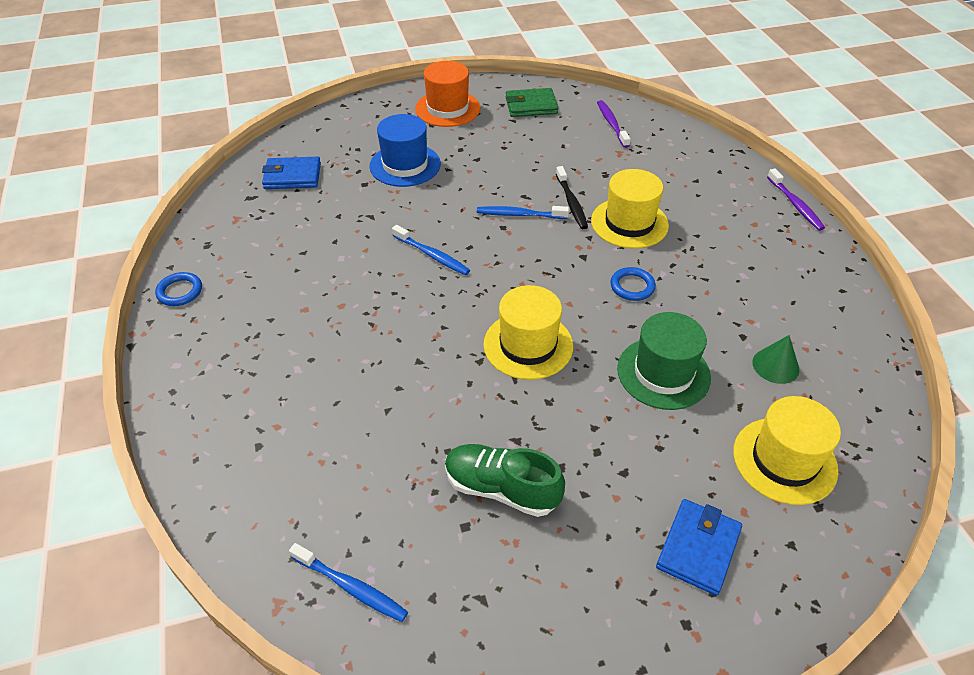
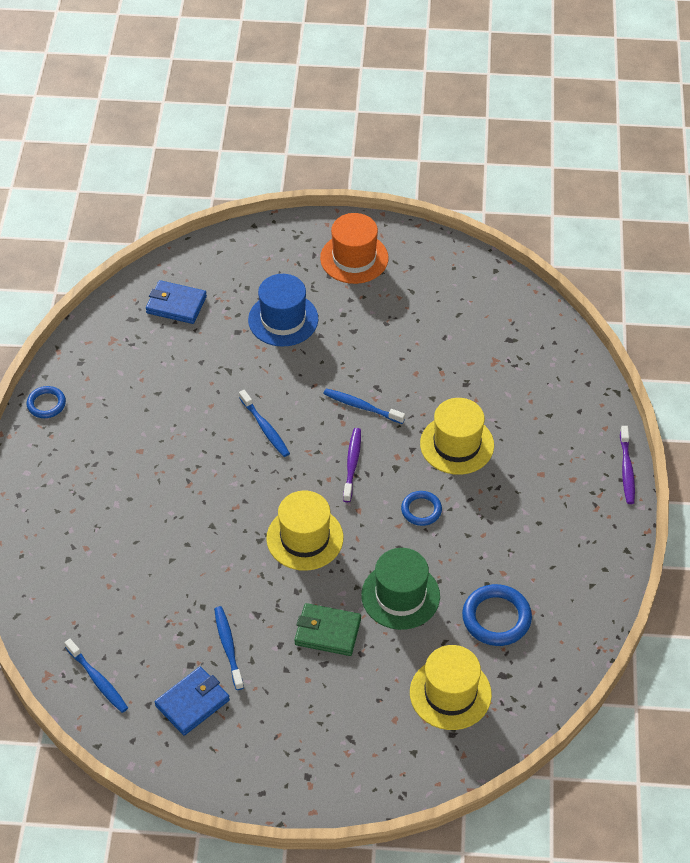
camera: 20 degrees right, 5 degrees up
(501, 489) = (228, 647): green shoe -> blue toothbrush
(531, 106) = (439, 277): green wallet -> green wallet (327, 632)
(571, 203) = (416, 407): black toothbrush -> none
(611, 124) = (507, 323): purple toothbrush -> purple toothbrush (352, 464)
(698, 548) = (345, 732): blue wallet -> blue wallet (192, 703)
(775, 366) = (496, 618): green cone -> blue ring

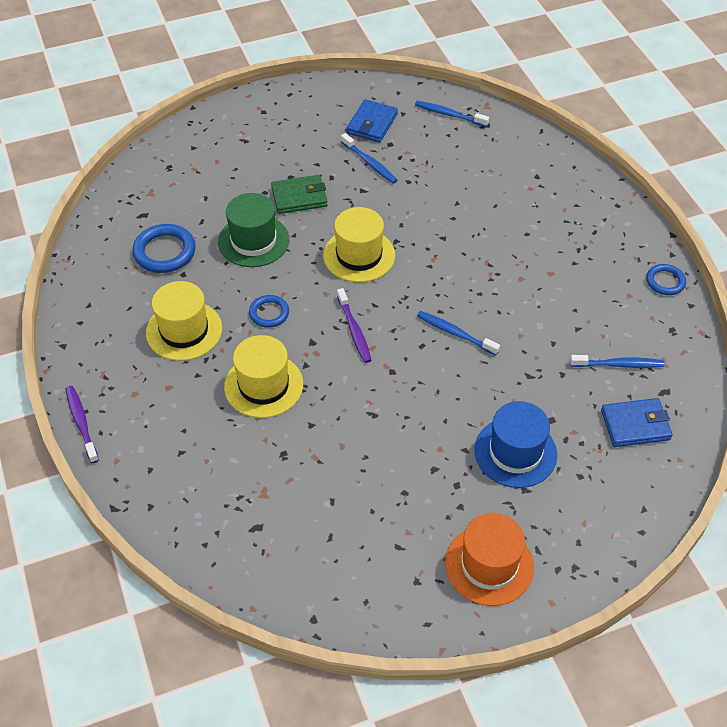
camera: 155 degrees right, 0 degrees up
(361, 407) = (377, 388): blue toothbrush -> blue toothbrush (619, 364)
(450, 693) = (181, 190): yellow hat -> yellow hat (184, 330)

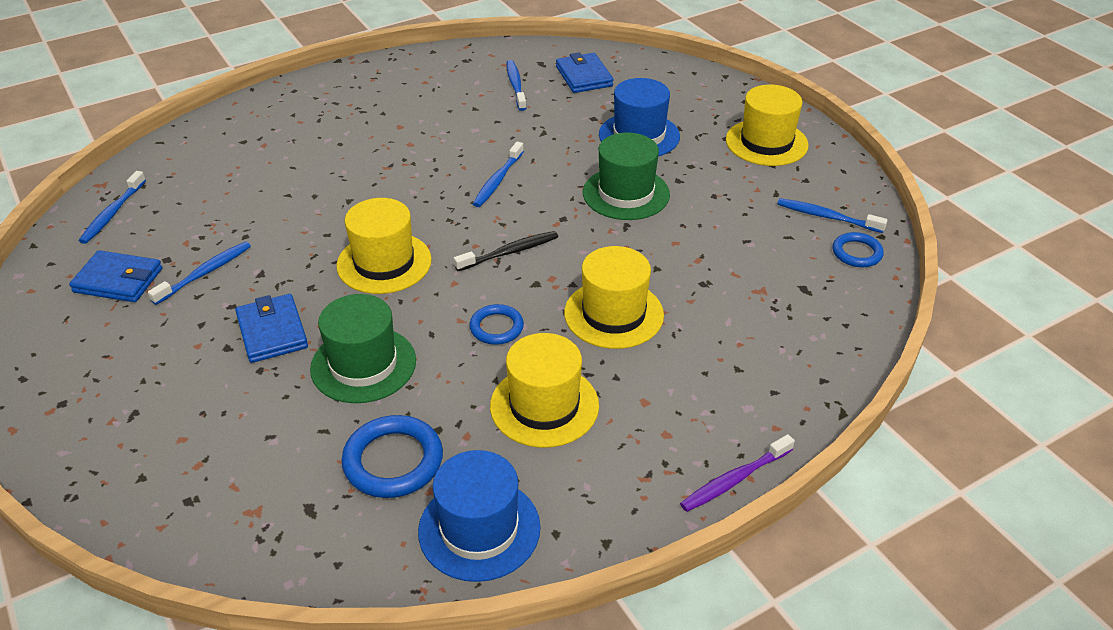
camera: 100 degrees left, 10 degrees down
(98, 287) = (479, 529): none -> blue hat
(299, 197) = (272, 332): green wallet -> blue wallet
(352, 580) = (827, 217): none -> blue toothbrush
(354, 330) = (509, 252): purple toothbrush -> black toothbrush
(420, 423) = (626, 193): none -> green hat
(489, 565) = (766, 142): orange hat -> yellow hat
(665, 281) = (403, 63): blue ring -> blue ring (857, 253)

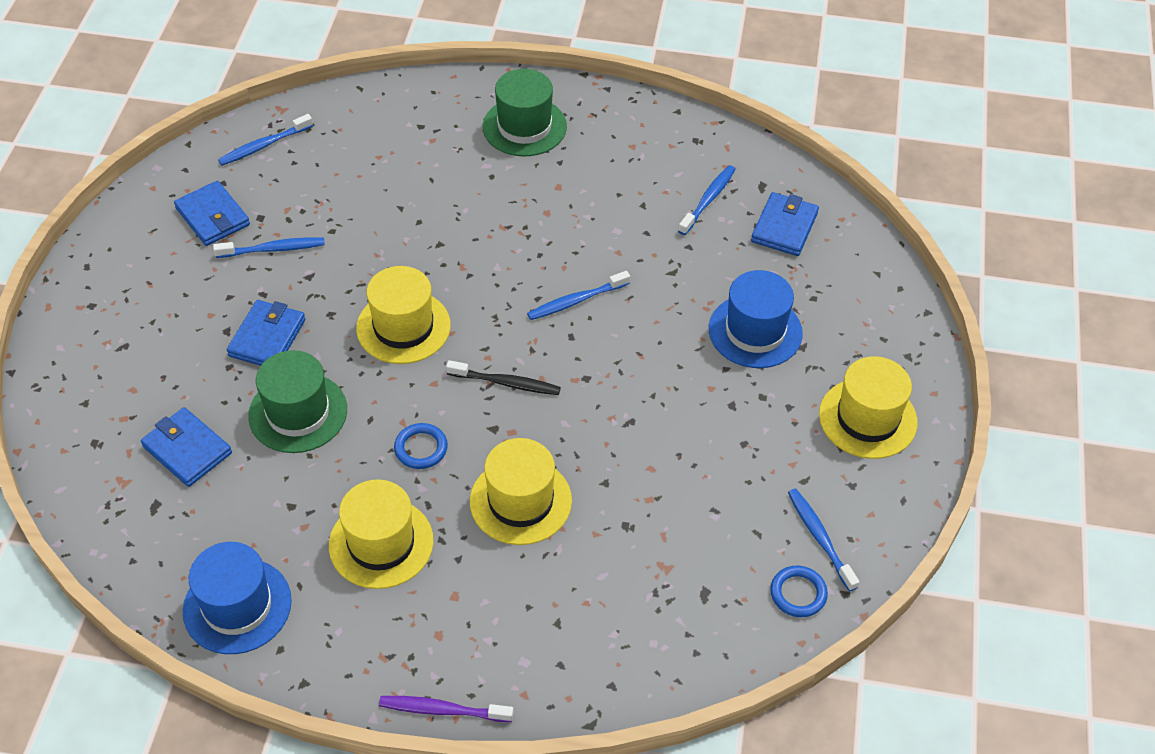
camera: 40 degrees right, 10 degrees up
(291, 449) = (187, 450): none -> blue wallet
(393, 461) = (238, 509): blue ring -> none
(626, 193) = (668, 388): green hat -> green hat (524, 126)

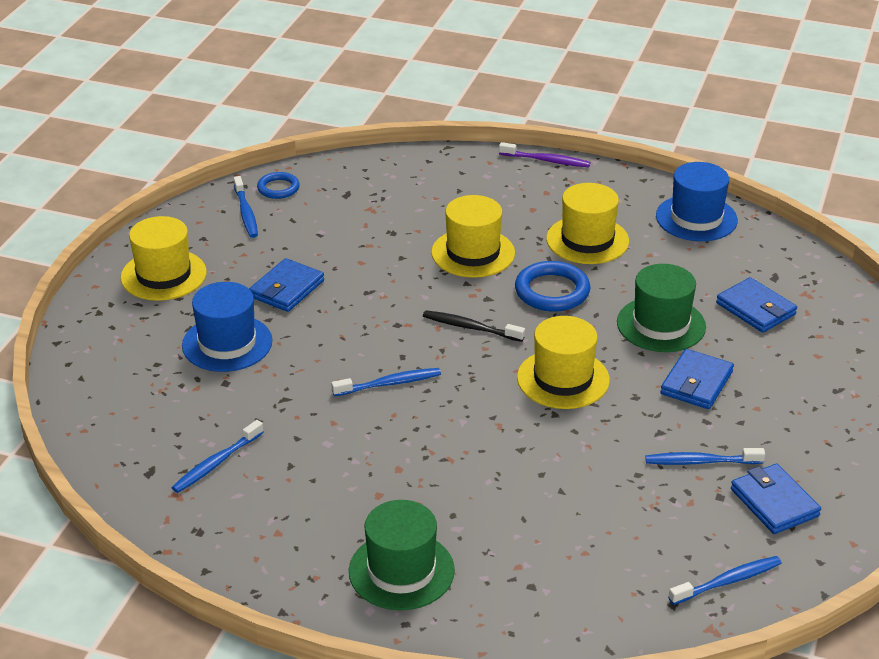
camera: 170 degrees left, 15 degrees down
(421, 448) = (552, 291): blue ring -> blue ring, size x1.63
(784, 227) = (149, 428): blue wallet -> blue wallet (287, 289)

